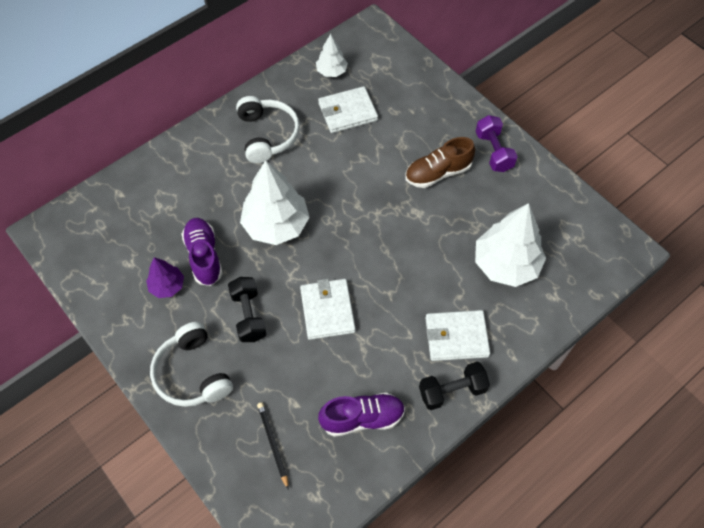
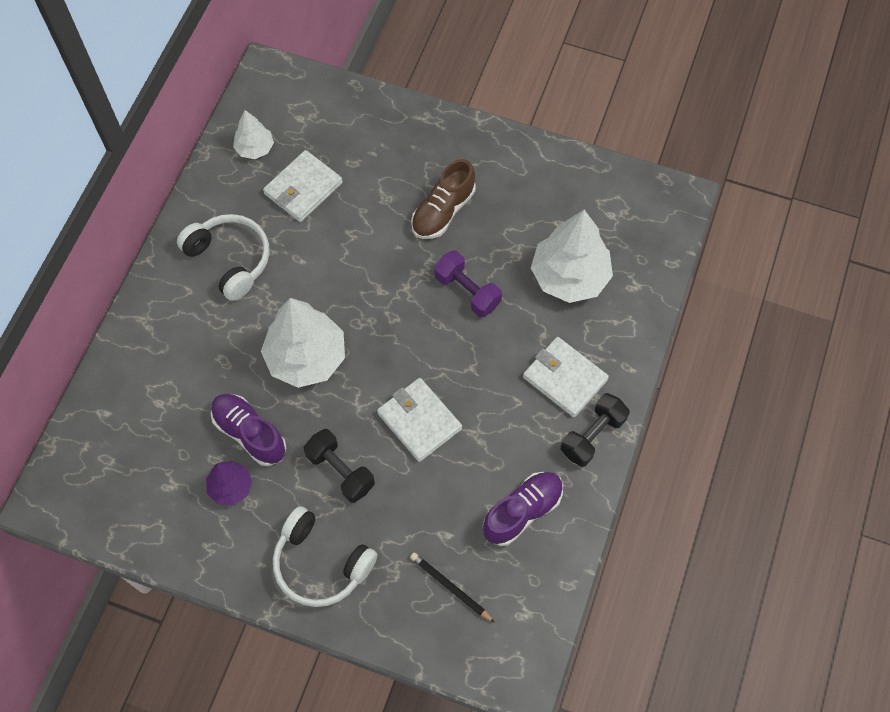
camera: 30 degrees left, 5 degrees up
(456, 337) = (565, 378): white wallet -> white wallet turned 75 degrees clockwise
(493, 152) = (487, 158): purple dumbbell -> purple dumbbell (467, 291)

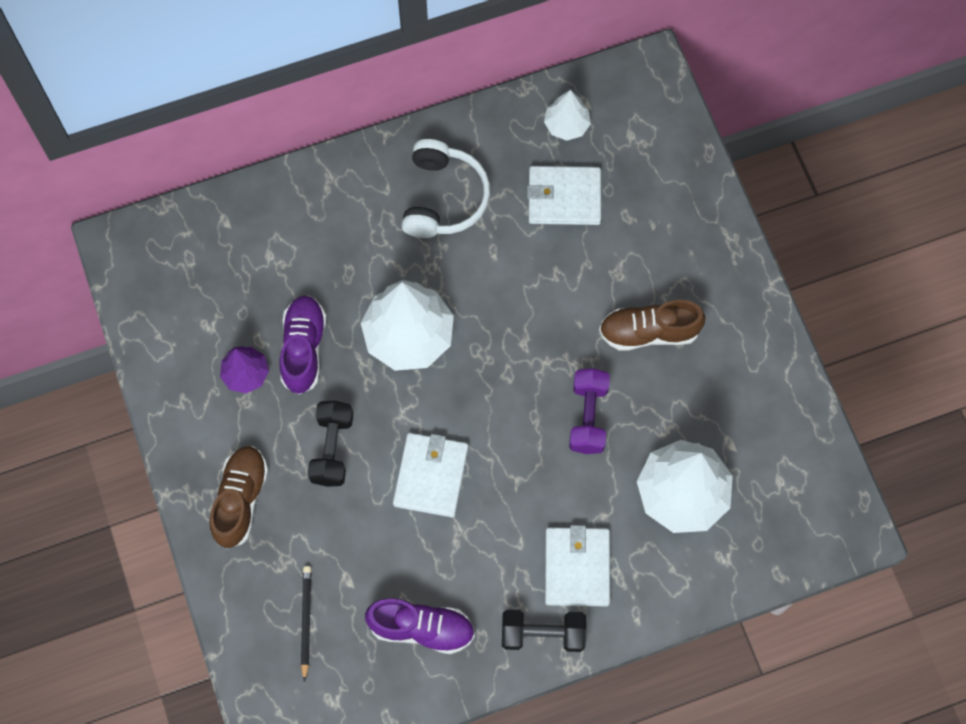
camera: 50 degrees right, 5 degrees up
(321, 564) = (240, 500): white headphones -> brown shoe

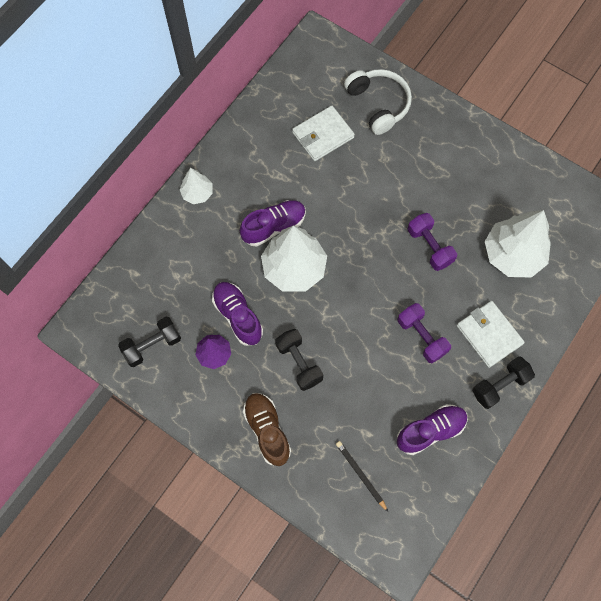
camera: 35 degrees left, 0 degrees up
(185, 318) = (152, 345): none -> black dumbbell
(422, 271) = (274, 227): none -> purple shoe
(431, 476) = (368, 339): white wallet -> none
(444, 198) = (255, 178): white headphones -> white headphones (378, 104)
(495, 515) = (421, 337): none -> purple dumbbell
(566, 125) = (293, 95): white tree -> white tree (197, 193)
(649, 332) = (426, 178): brown shoe -> none

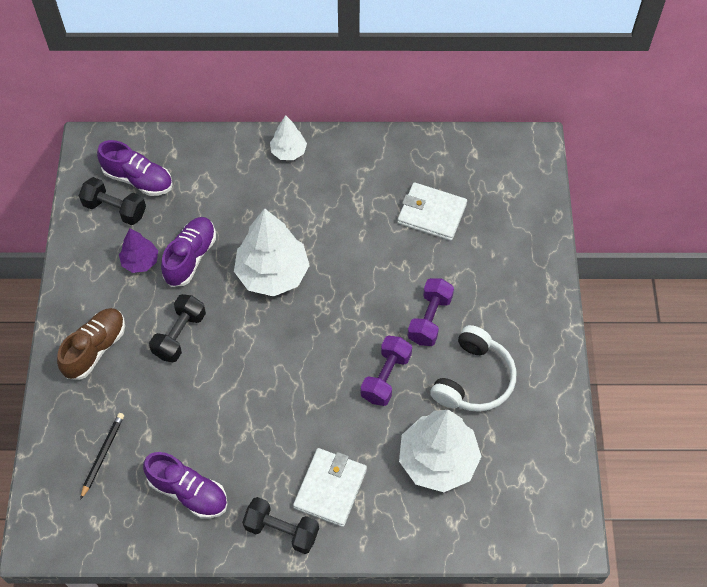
camera: 55 degrees right, 10 degrees down
(274, 227) = (302, 231): purple shoe -> purple shoe (138, 179)
(378, 104) = (506, 240): white headphones -> white headphones (474, 379)
(421, 337) = (282, 426): purple dumbbell -> purple dumbbell (429, 319)

